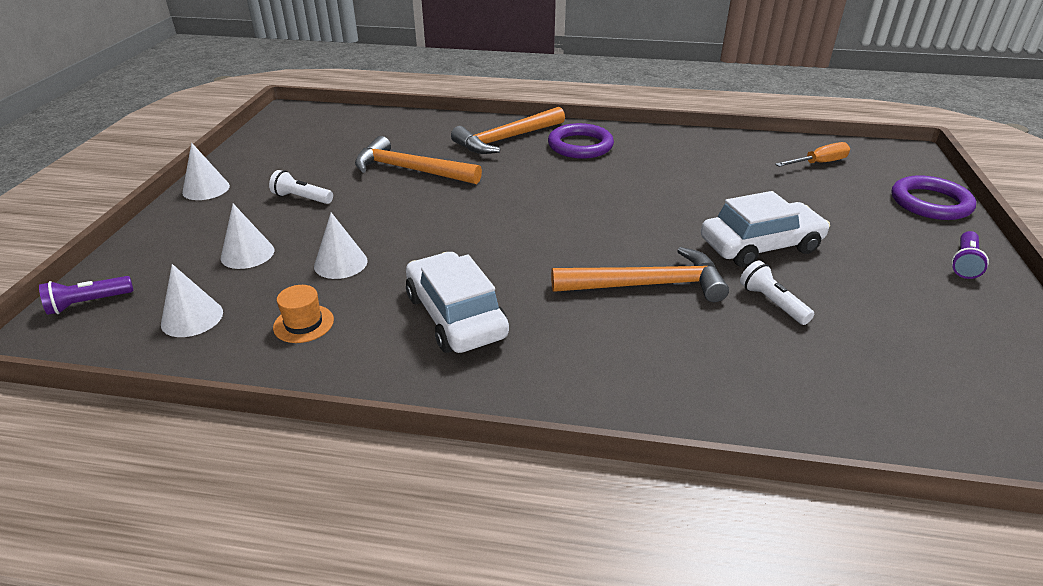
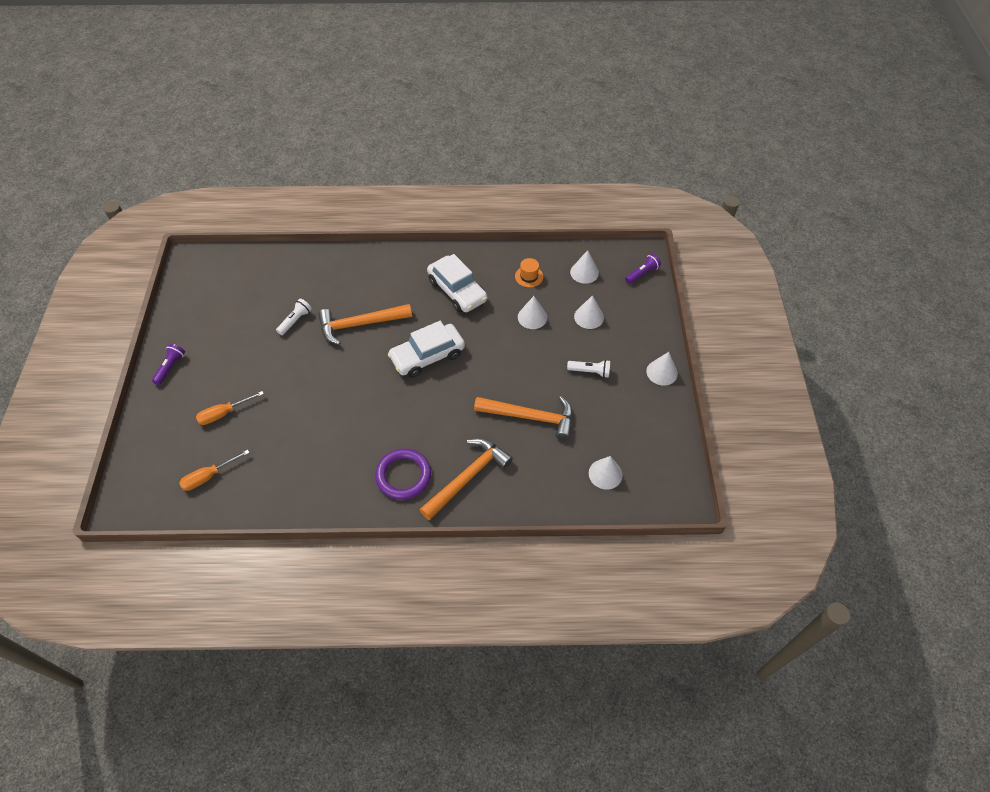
camera: 170 degrees right, 20 degrees up
(354, 129) = (605, 474): none -> white cone
(760, 246) = (288, 366): white car -> white car (427, 356)
(772, 303) = (295, 321): white flashlight -> white flashlight turned 105 degrees counterclockwise
(834, 208) = (224, 413): none -> orange screwdriver
(930, 203) = (151, 430): purple ring -> none

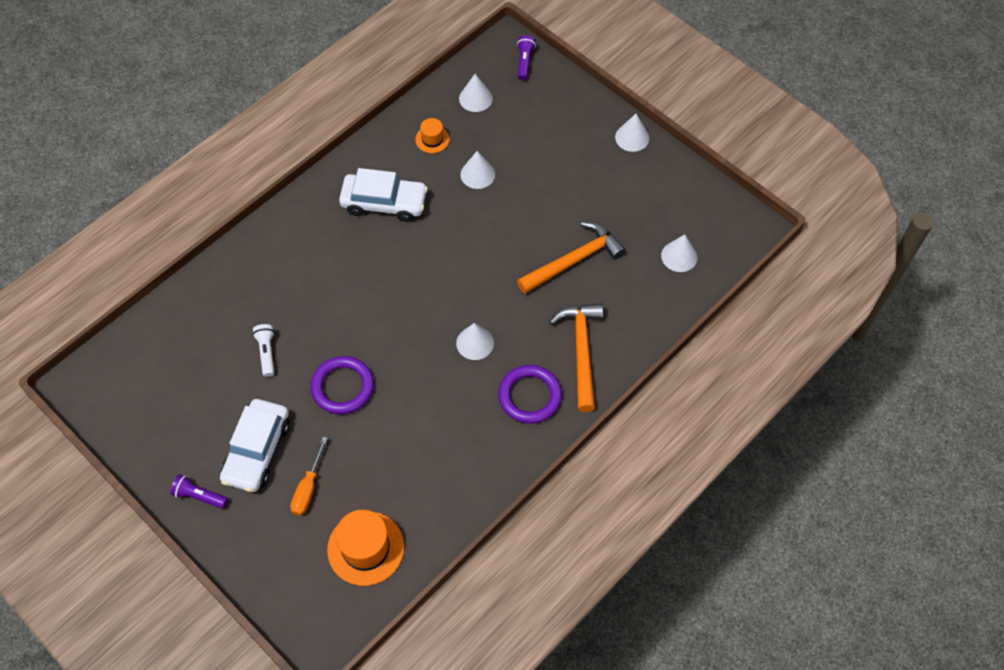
camera: 45 degrees left, 5 degrees up
(170, 367) = (199, 496): purple flashlight -> purple flashlight turned 45 degrees counterclockwise
(209, 476) = (366, 548): orange screwdriver -> orange hat
(309, 374) = (342, 387): none -> purple ring
(360, 324) = (332, 305): orange hammer -> none
(427, 356) = (429, 282): white car -> white car (257, 451)
(589, 317) = (524, 136): white cone -> white cone (475, 343)
(590, 371) = (577, 183): white flashlight -> none

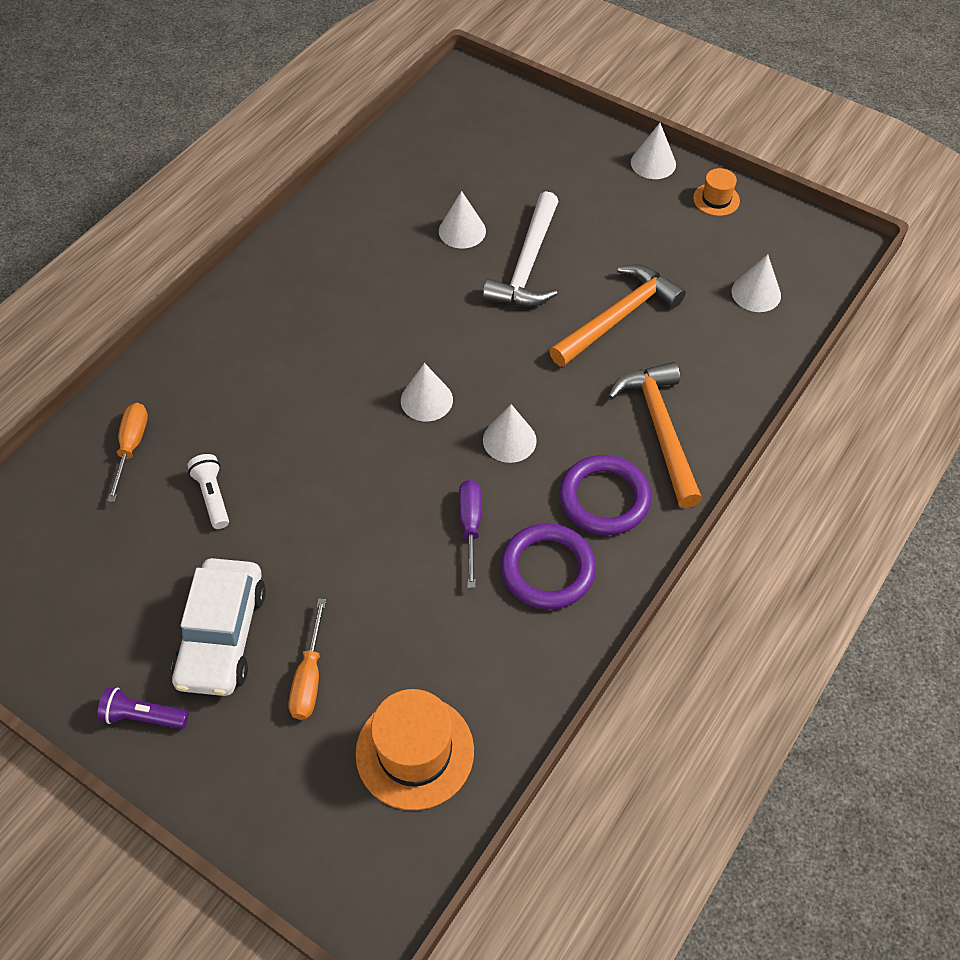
camera: 10 degrees left, 5 degrees down
(218, 308) = (131, 447): none -> orange screwdriver
(342, 387) = (333, 527): purple ring -> purple ring (547, 569)
(384, 202) = (343, 281): white car -> none
(432, 139) = (391, 198): orange hat -> orange hat (716, 199)
(434, 402) = (470, 527): none -> purple screwdriver
(475, 98) = (438, 144): white cone -> white cone (426, 400)
(518, 209) = (527, 265): none -> white hammer
(524, 62) = (491, 96): purple flashlight -> none

